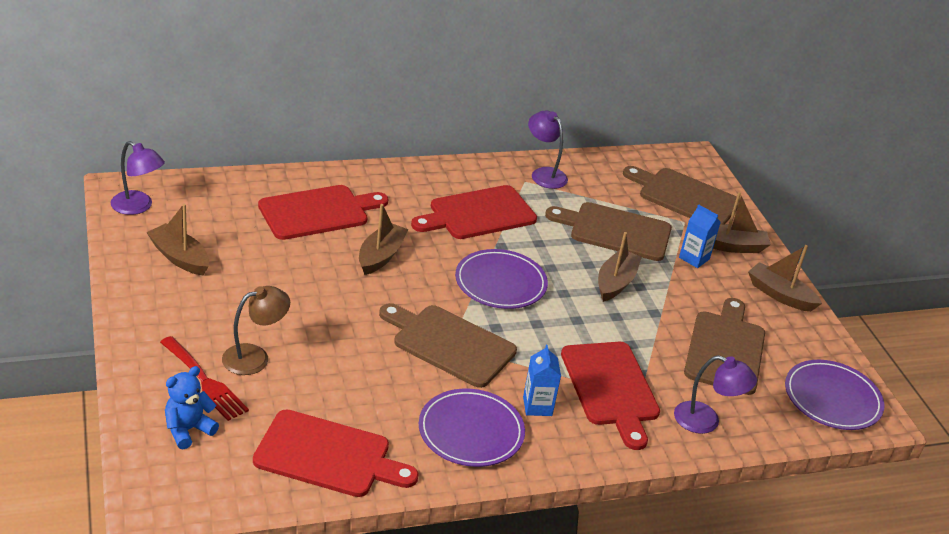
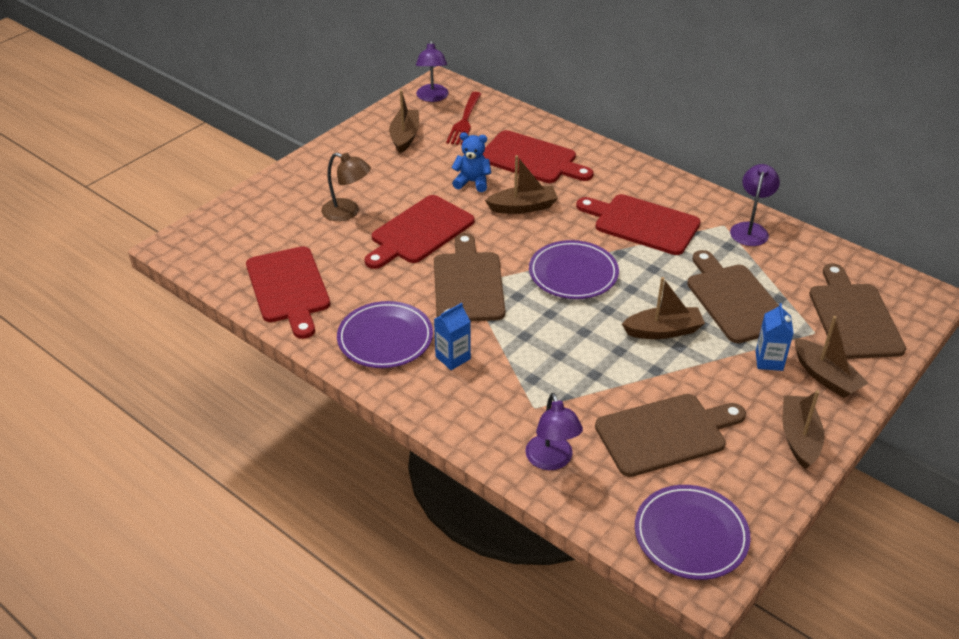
camera: 60 degrees right, 5 degrees up
(188, 430) = (251, 224): blue teddy bear -> blue teddy bear (472, 182)
(204, 381) = (301, 206): red fork -> red fork (464, 121)
(610, 388) = (523, 387): red cutting board -> red cutting board (419, 232)

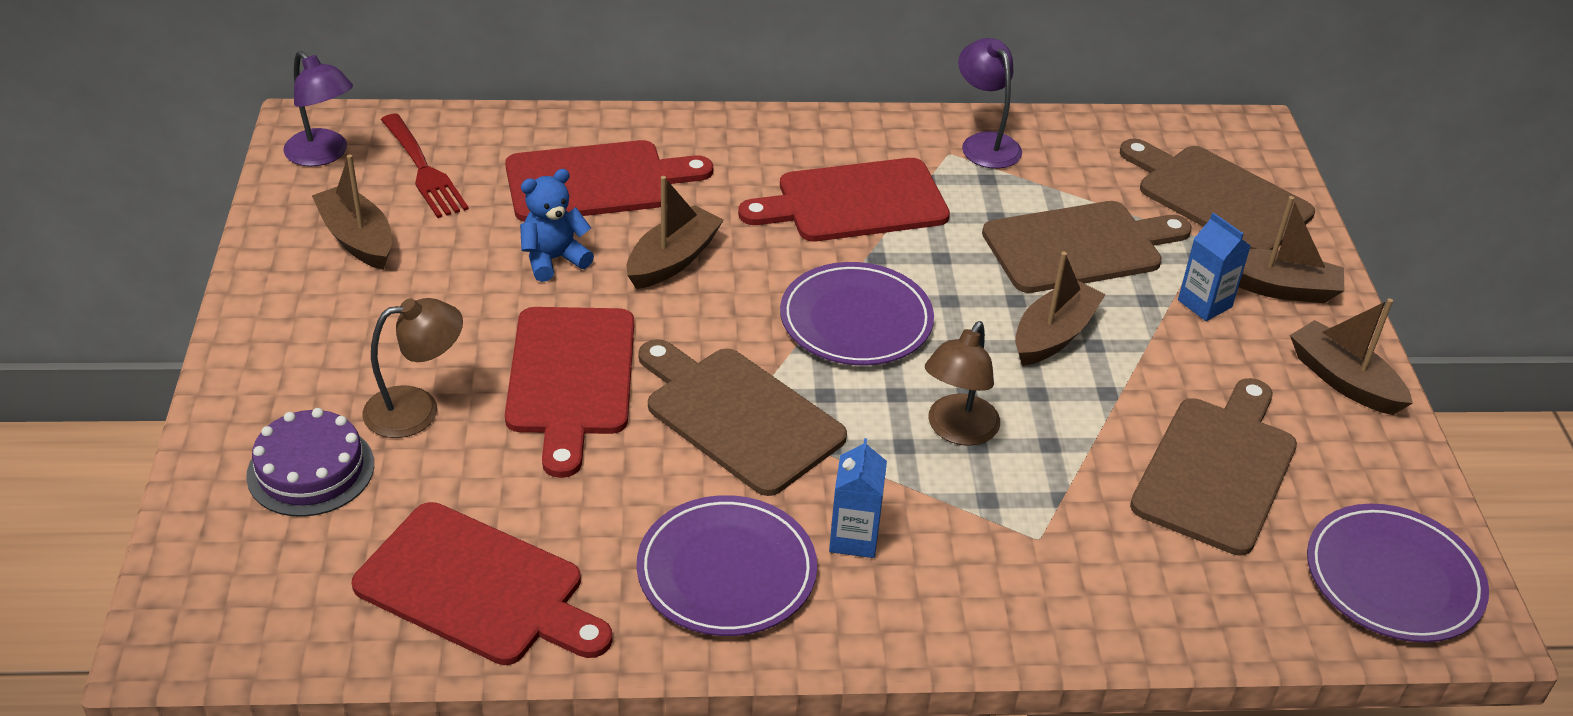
camera: 45 degrees left, 0 degrees up
(284, 214) = (311, 470): none -> purple cake
(551, 460) = (1146, 596): purple lamp -> none
(557, 343) = (957, 430): none -> brown lamp
(735, 300) = (1079, 247): brown cutting board -> brown cutting board turned 135 degrees clockwise

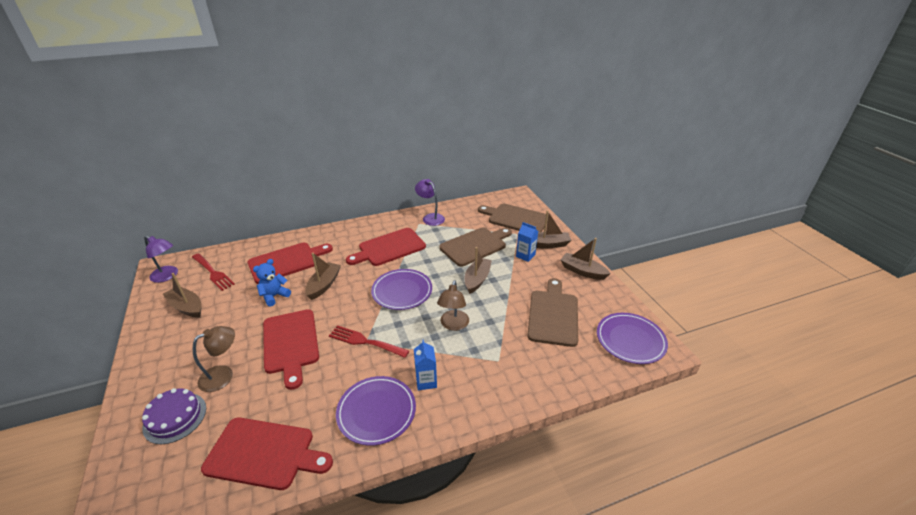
camera: 15 degrees left, 5 degrees down
(738, 416) = (365, 341): brown cutting board -> red fork

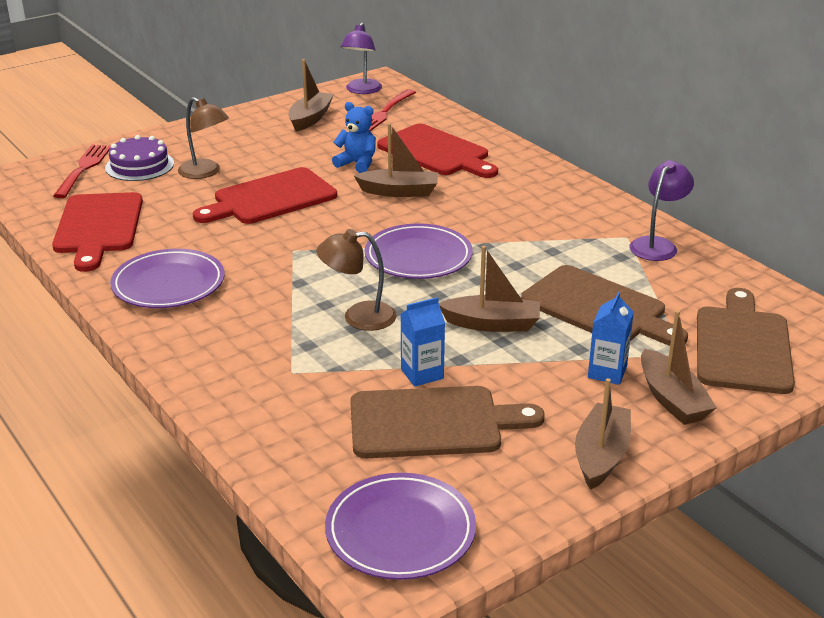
camera: 75 degrees right, 5 degrees down
(365, 341) = (293, 249): red fork -> red fork (84, 169)
(389, 248) = (528, 223): red cutting board -> none
(426, 381) = (230, 312): blue carton -> blue carton (422, 374)

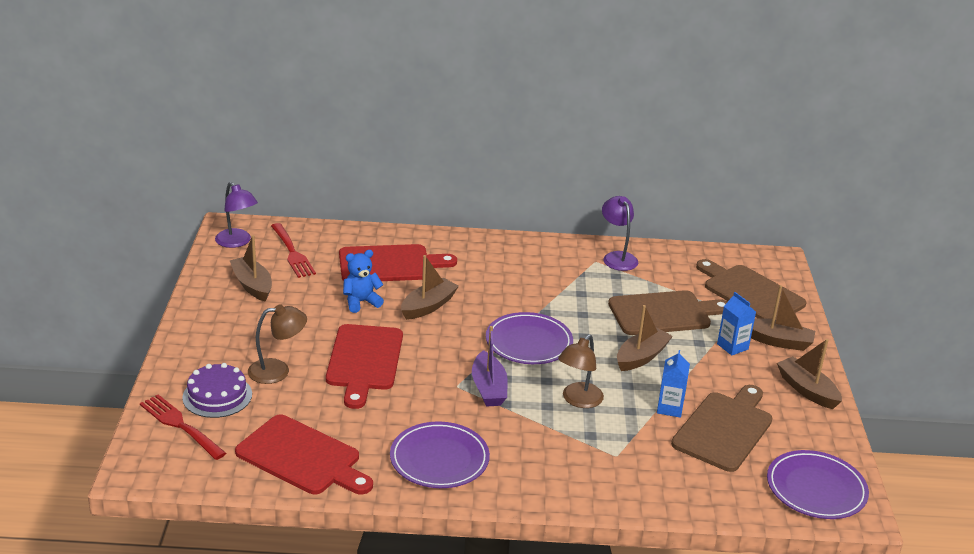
camera: 55 degrees left, 0 degrees up
(311, 266) = (488, 388): none -> purple boat

